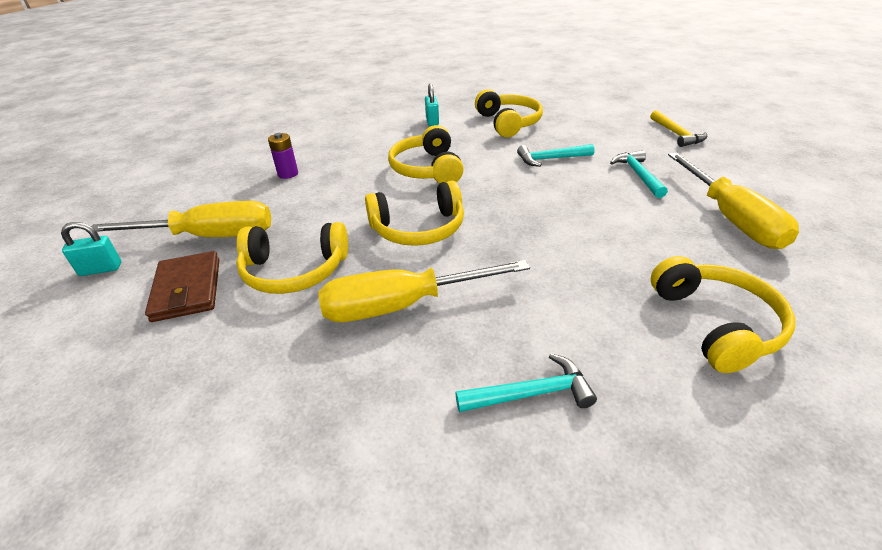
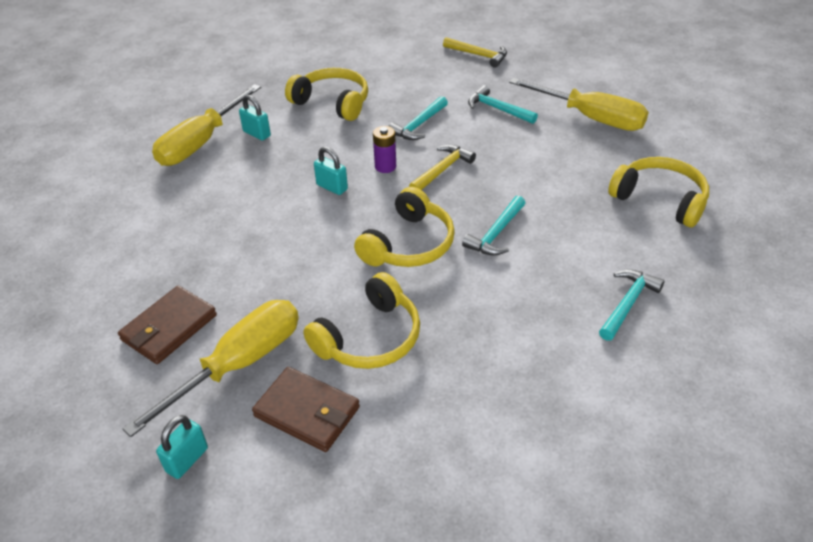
camera: 45 degrees left, 5 degrees up
(218, 196) = (169, 328): none -> brown wallet
(288, 174) = (203, 265): purple battery -> purple battery (385, 166)
(401, 305) = (486, 307): yellow screwdriver -> yellow screwdriver (201, 143)
(427, 169) = (332, 187): yellow headphones -> turquoise padlock
(496, 258) = (496, 233): none -> turquoise hammer
(522, 194) = (442, 170): none -> yellow hammer

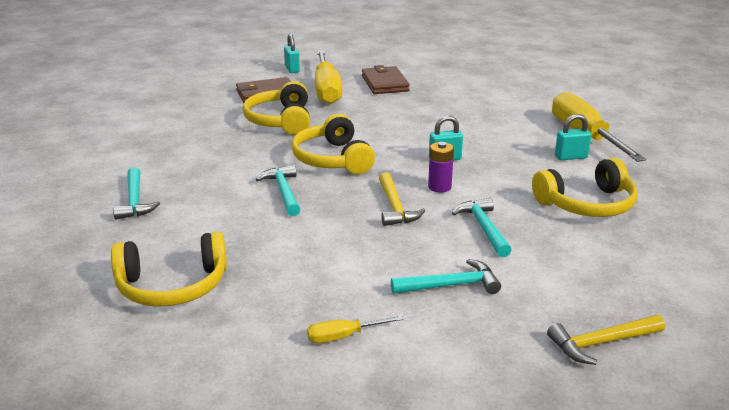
camera: 130 degrees right, 15 degrees down
(591, 118) = (343, 337): yellow screwdriver -> yellow screwdriver, size x0.44

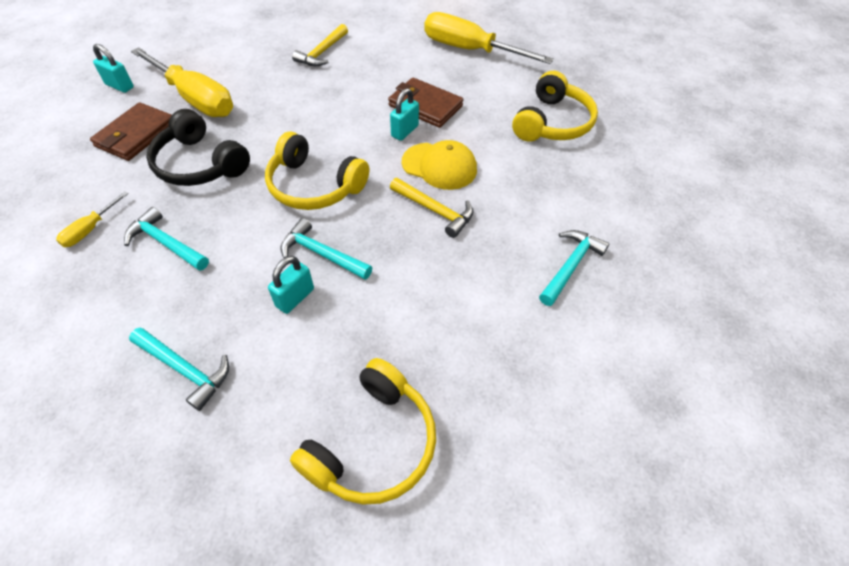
camera: 45 degrees left, 25 degrees up
(280, 121) = (200, 164): yellow headphones -> black headphones
(343, 337) = (570, 378): yellow screwdriver -> yellow screwdriver (90, 230)
(385, 83) = (242, 63): brown wallet -> brown wallet (425, 106)
(439, 187) = (439, 166): purple battery -> yellow cap
(484, 228) = (520, 191): turquoise hammer -> turquoise hammer (166, 243)
(570, 157) = (487, 79): turquoise padlock -> turquoise padlock (295, 297)
(601, 343) = (705, 250): yellow hammer -> yellow hammer (322, 52)

